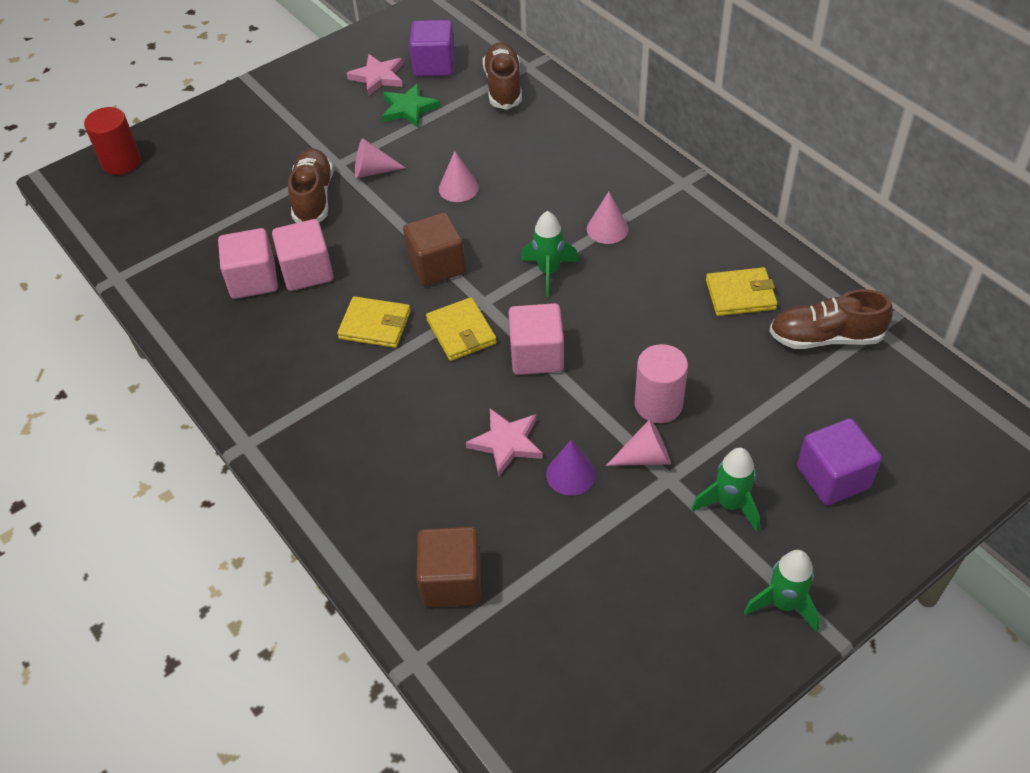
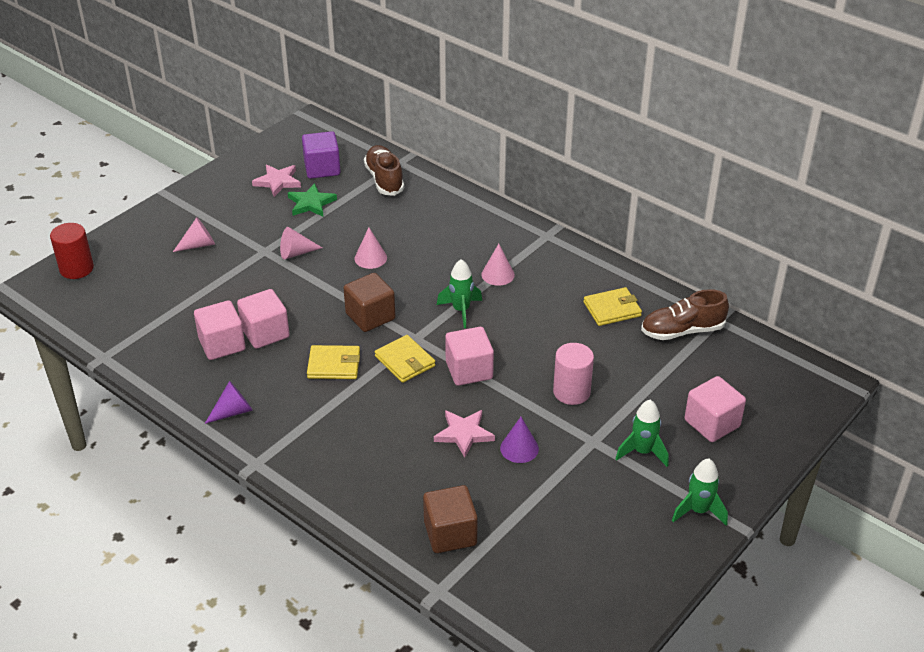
camera: 15 degrees left, 10 degrees down
(240, 370) = (233, 411): none -> purple cone
(313, 197) = (252, 278): brown shoe -> none
(645, 457) = (572, 429): pink cone -> pink cone (199, 245)
(833, 477) = (712, 423): purple cube -> pink cube

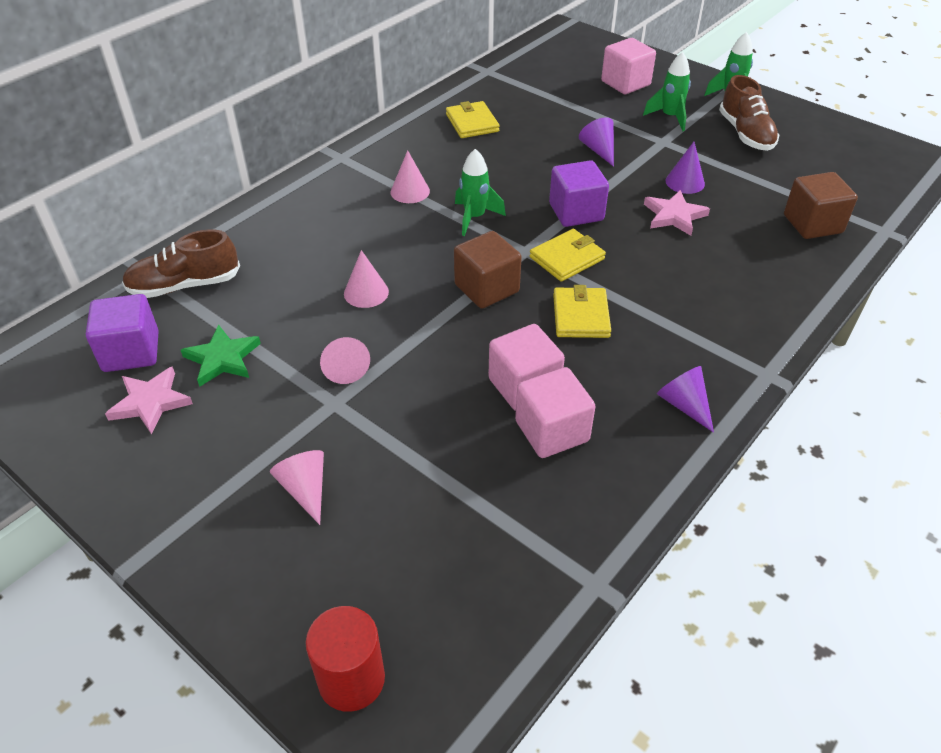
camera: 90 degrees left, 5 degrees up
(469, 370) = (576, 212): pink cube -> purple cube
(571, 392) = (599, 150): pink cylinder -> purple cone
(682, 331) = (504, 88): brown shoe -> brown shoe (745, 134)

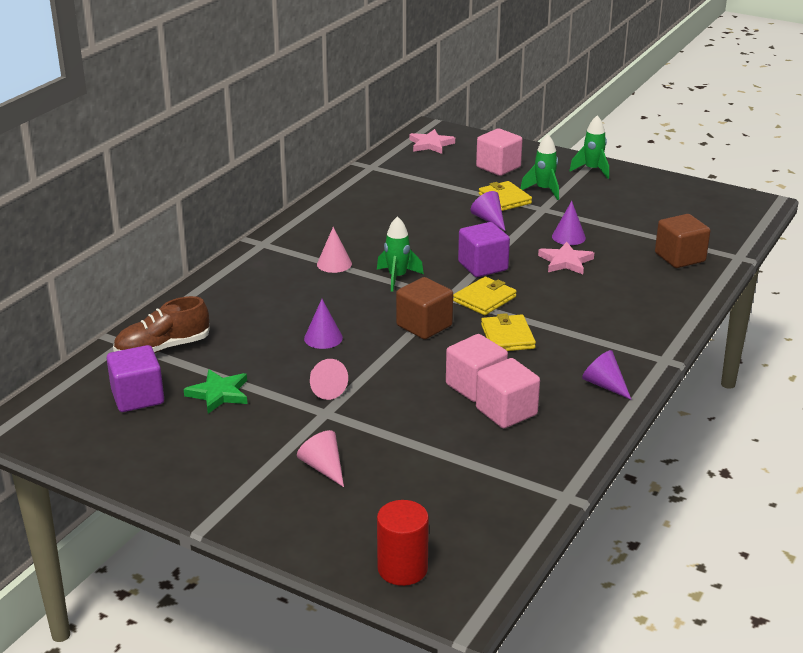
camera: 10 degrees left, 15 degrees down
(150, 402) = (171, 428): pink star -> pink star (431, 144)
(366, 292) = (323, 338): pink cone -> purple cone
(472, 123) = (371, 208): yellow wallet -> yellow wallet (504, 199)
(745, 134) = (611, 197): brown shoe -> none

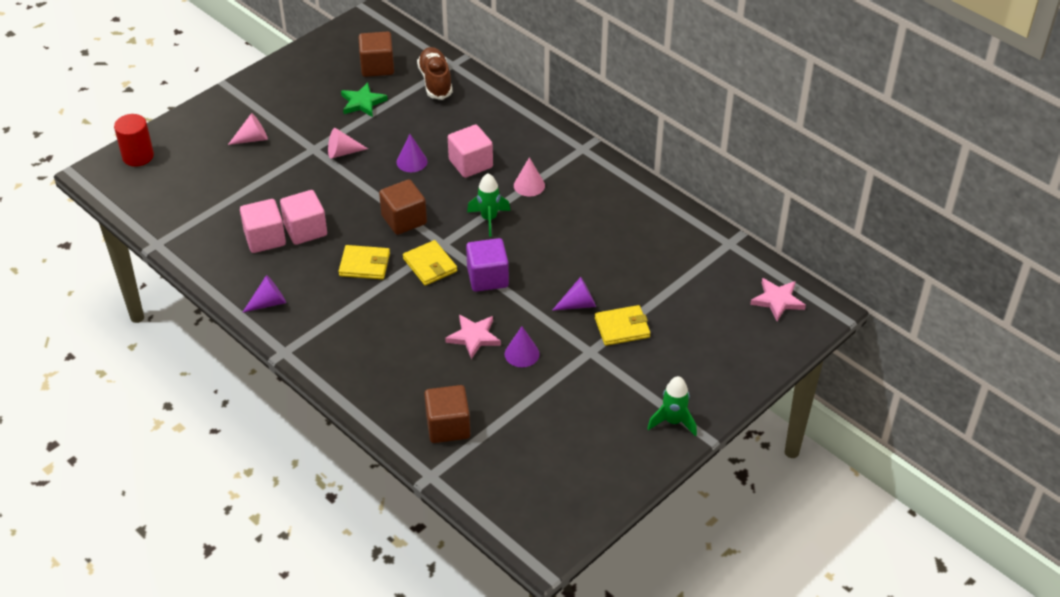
camera: 105 degrees right, 15 degrees up
(138, 397) = (377, 67): purple cube -> brown cube
(498, 167) = (702, 342): pink cube -> pink cube (470, 164)
(544, 190) = (633, 364): green rocket -> none

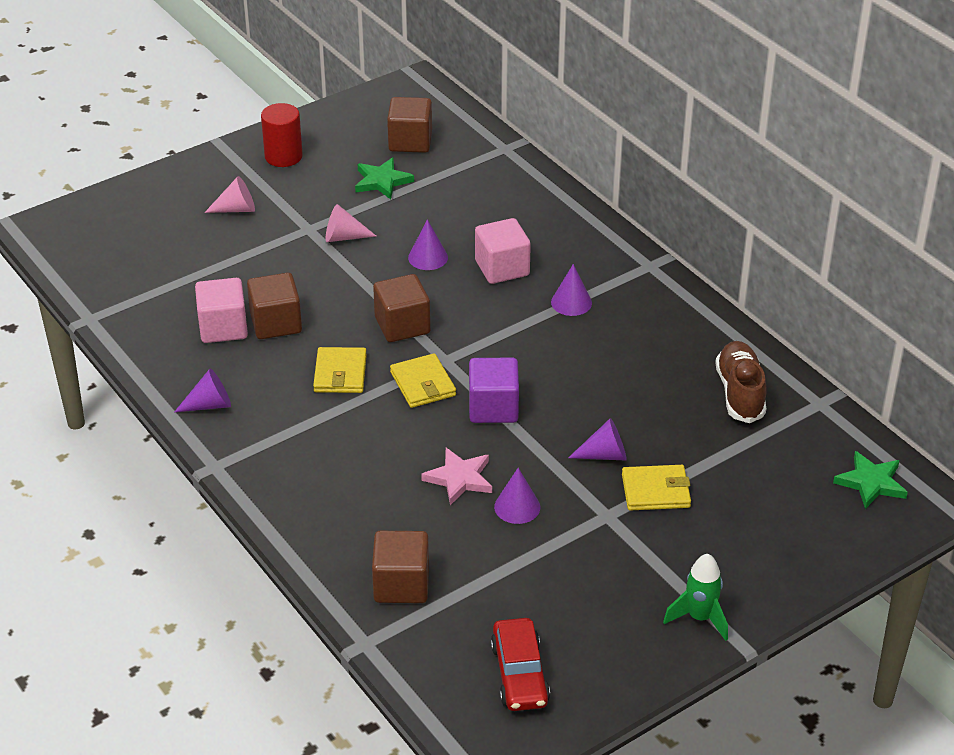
camera: 10 degrees right, 5 degrees down
(138, 156) = (92, 214): red cylinder -> red cylinder (283, 156)
(305, 230) = (276, 323): pink cube -> brown cube
(364, 264) = (340, 373): yellow wallet -> yellow wallet turned 75 degrees clockwise
(435, 82) = (479, 166): brown shoe -> brown shoe (740, 393)
(489, 219) = (511, 337): green rocket -> none
(529, 185) = (571, 302): pink cone -> purple cone
(550, 483) = (519, 674): none -> red car
(777, 300) = (871, 482): pink star -> green star

